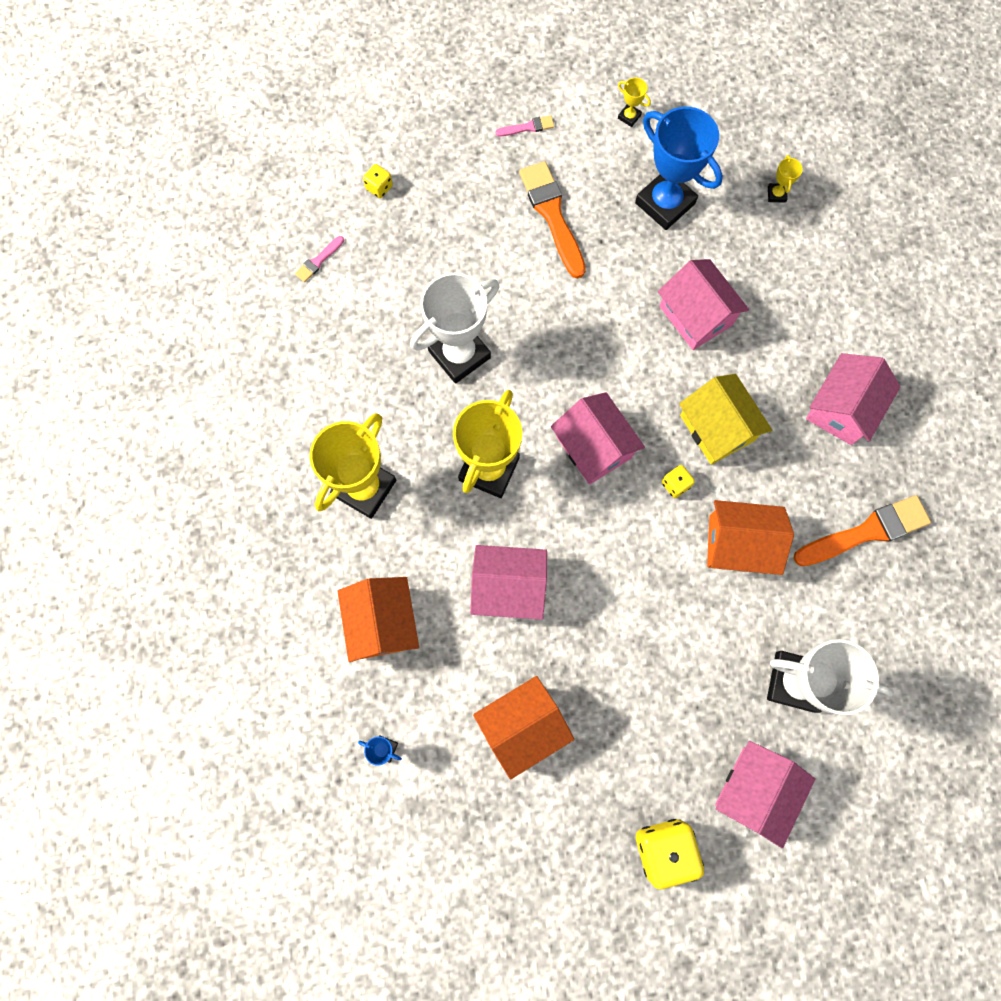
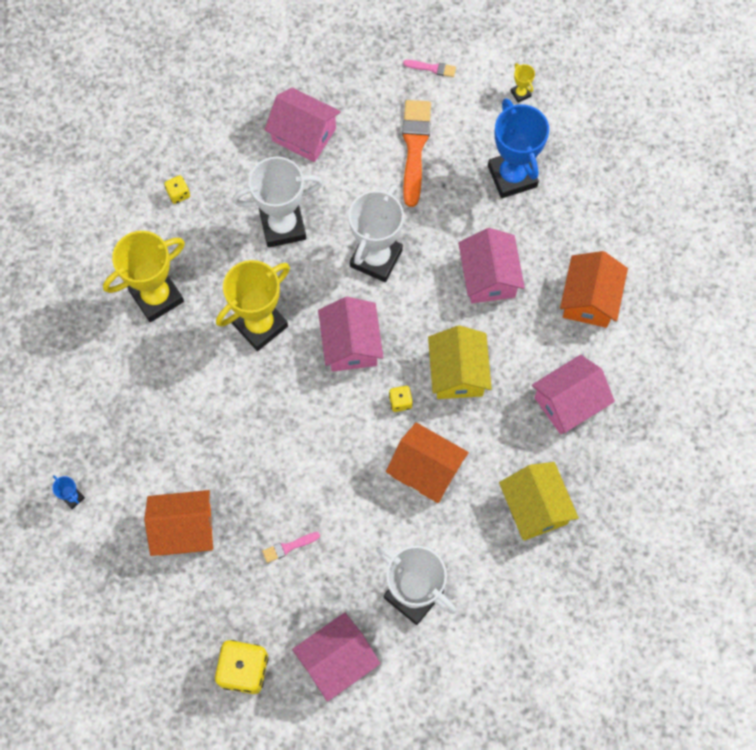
camera: 25 degrees right, 5 degrees down
(318, 261) = (210, 106): pink brush -> pink brush (288, 547)
(379, 187) = (287, 68): yellow dice -> yellow dice (178, 194)
(383, 622) = (119, 404): orange house -> orange house (589, 299)
(508, 587) = (228, 421): pink house -> pink house (304, 135)
(572, 346) = (376, 258): none -> white trophy
(776, 194) = (609, 208): yellow trophy -> none
(866, 532) = (535, 507): orange brush -> yellow house

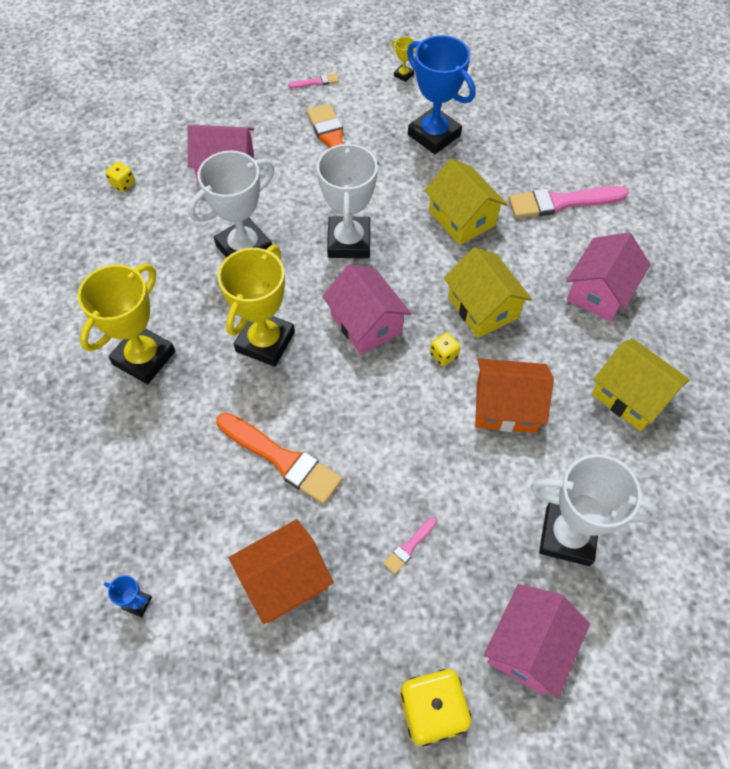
camera: 25 degrees left, 10 degrees down
(178, 194) = (125, 259): yellow dice -> yellow dice (123, 184)
(226, 434) = (282, 459): none -> orange brush
(488, 277) = (462, 218): pink house -> yellow house
(589, 299) = (561, 202): orange house -> pink brush

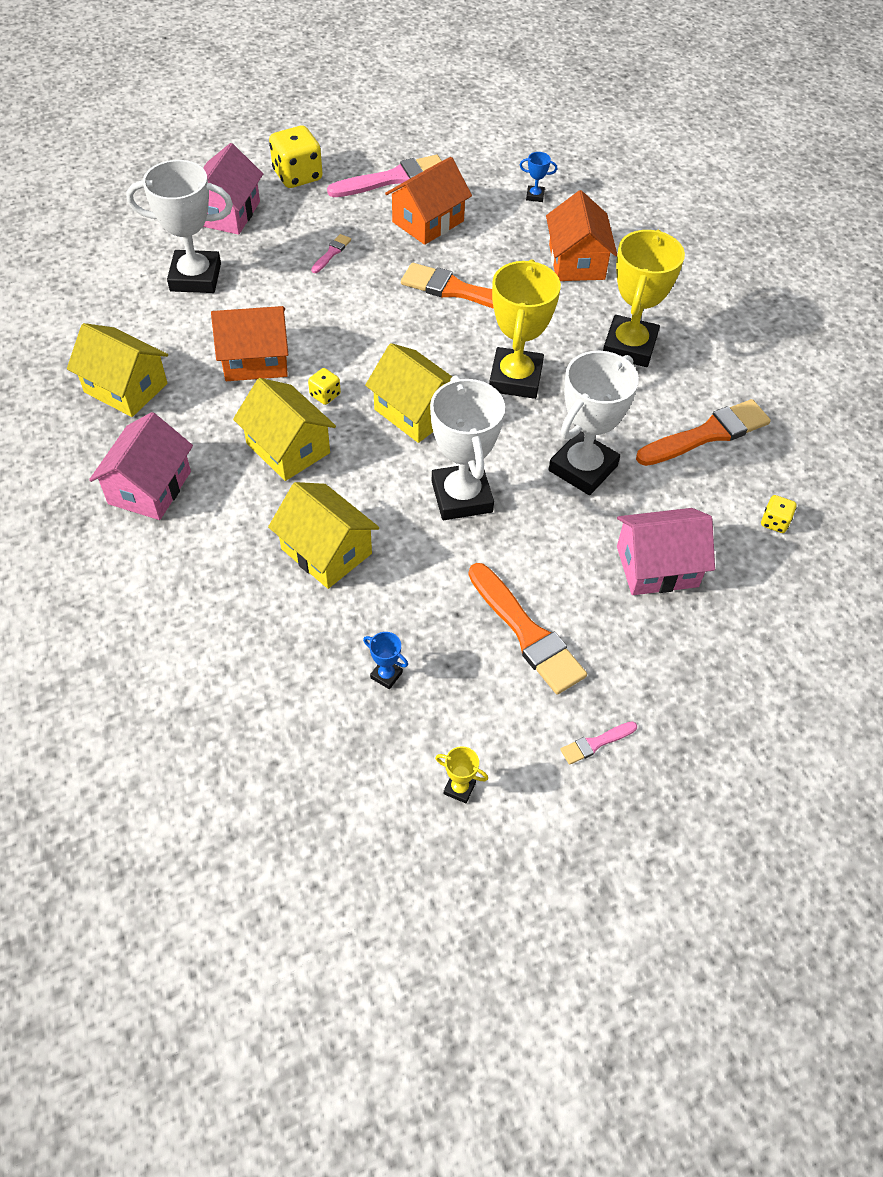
camera: 165 degrees right, 5 degrees down
(127, 259) = (707, 434): none -> orange brush
(140, 479) = (576, 262): none -> orange house
(366, 323) = (415, 412): pink house -> yellow house
(434, 135) = (386, 675): blue trophy -> blue trophy, size x0.41
(561, 202) = (193, 597): pink brush -> pink brush (393, 178)

